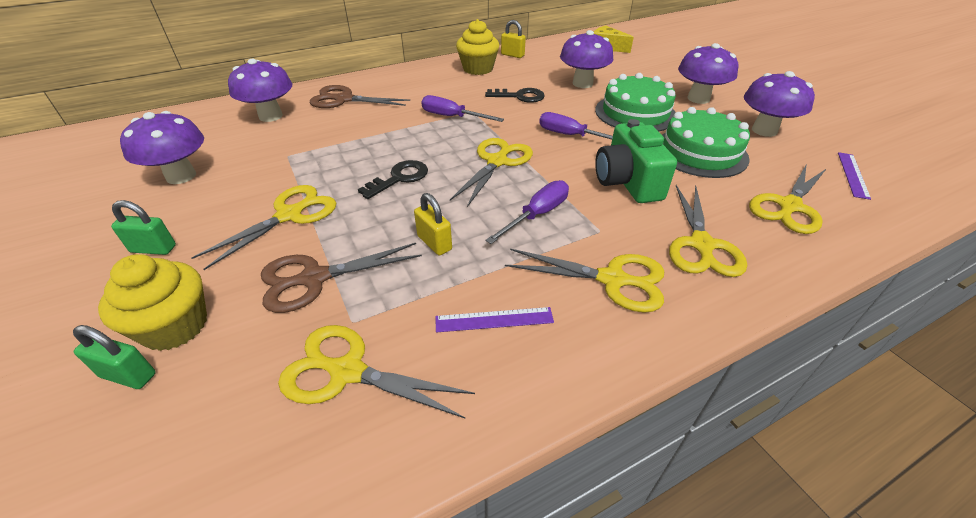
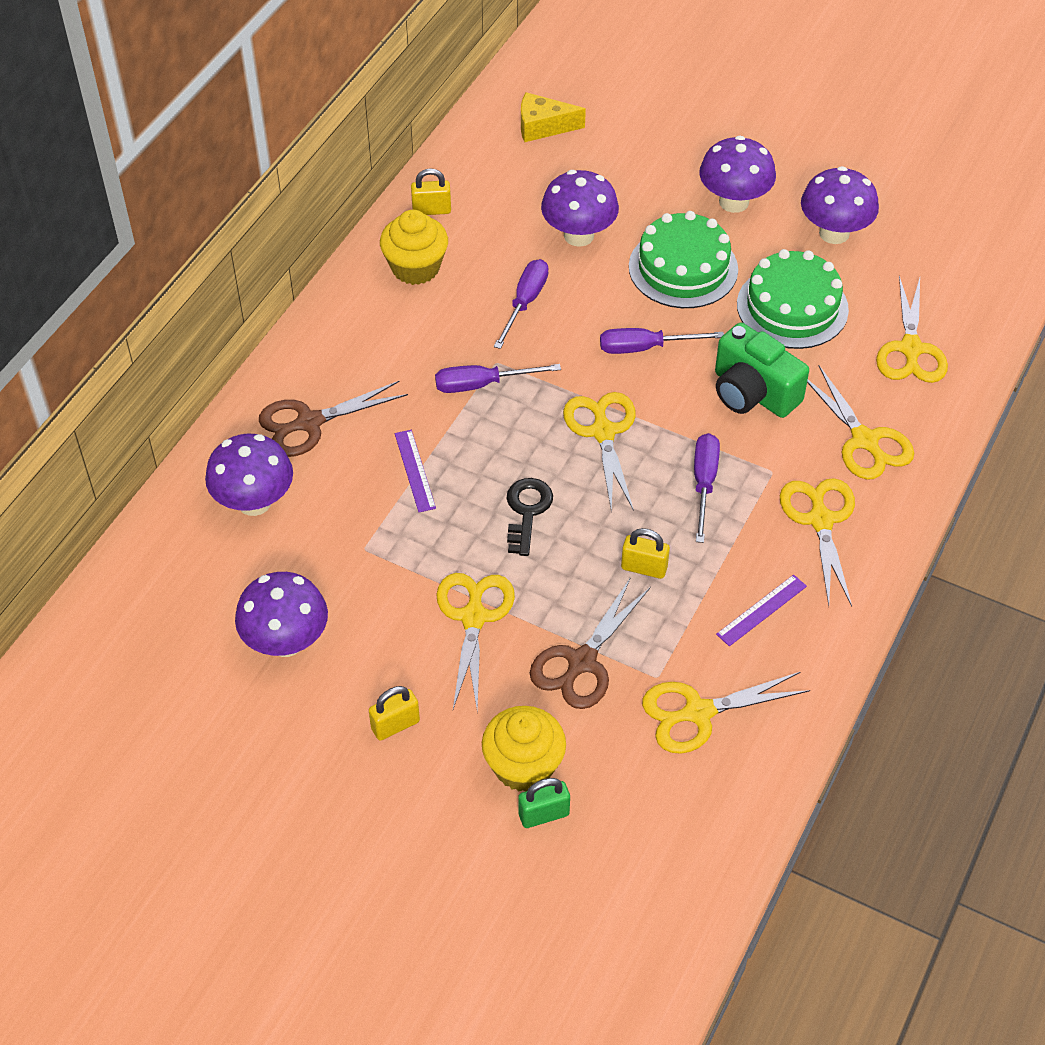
camera: 35 degrees left, 10 degrees up
(153, 249) = (395, 725): green padlock -> yellow padlock
(520, 96) = (525, 302): black key -> purple screwdriver
(613, 280) = (820, 520): yellow scissors -> yellow scissors turned 75 degrees counterclockwise
(852, 175) = (945, 270): purple ruler -> purple ruler (414, 470)

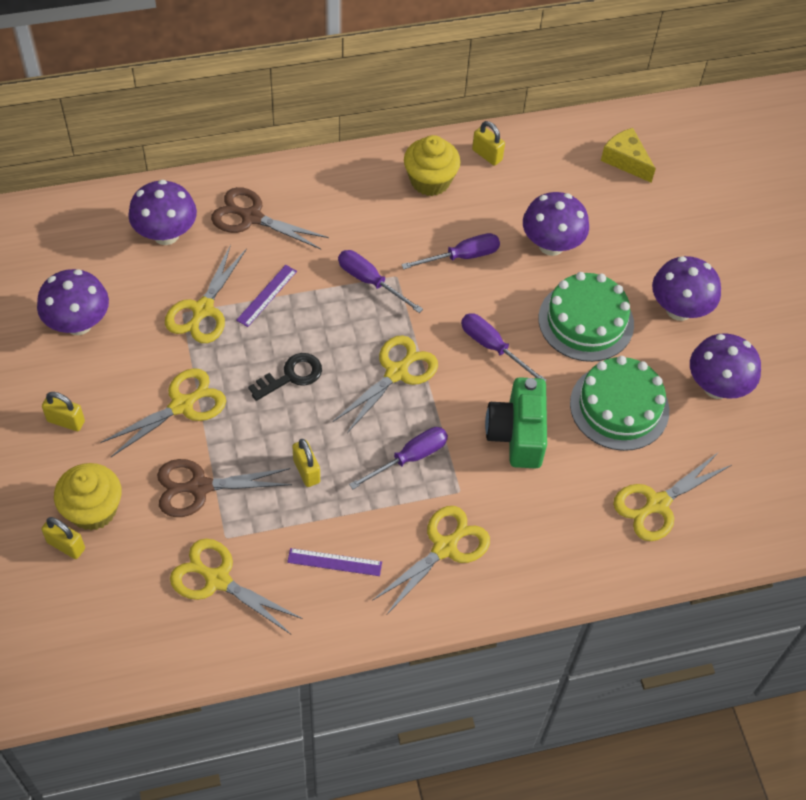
camera: 45 degrees right, 5 degrees up
(543, 814) = (66, 545): green padlock -> yellow padlock
(865, 441) = (542, 529): yellow scissors -> yellow scissors (202, 310)

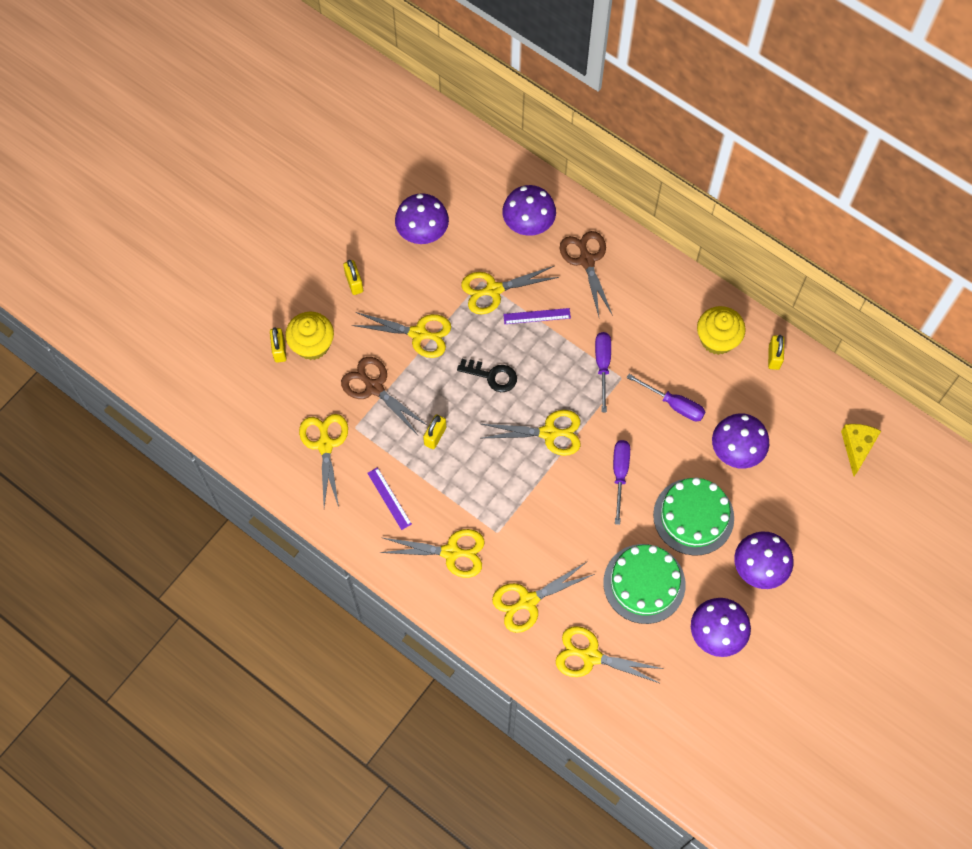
camera: 55 degrees right, 10 degrees up
(410, 458) = (495, 487): purple screwdriver -> none
(517, 434) = (567, 536): green camera -> none
(555, 517) = (527, 601): none -> yellow scissors

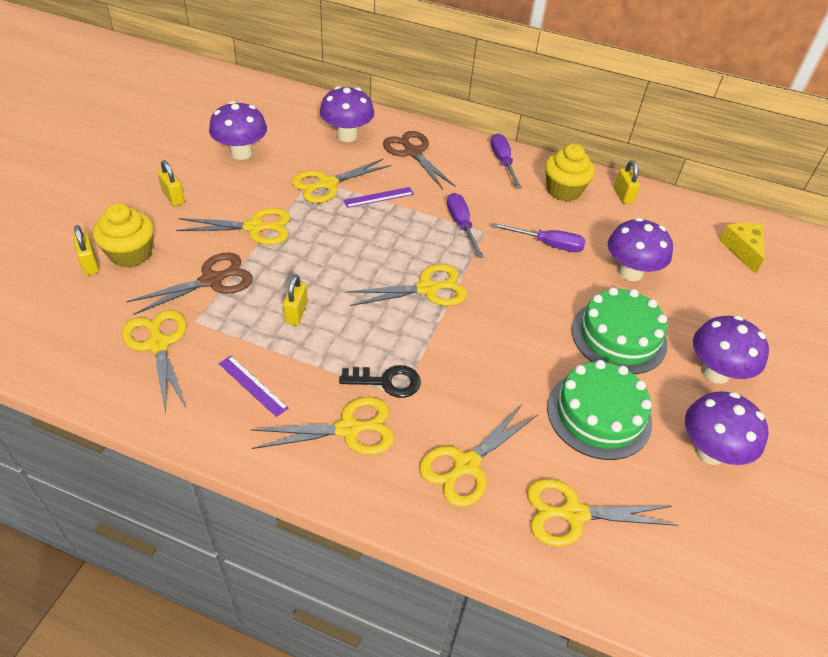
camera: 20 degrees left, 20 degrees down
(374, 387) = (212, 280): brown scissors -> brown scissors turned 120 degrees clockwise
(492, 376) = (347, 250): black key -> black key (387, 381)
(620, 474) = (520, 312): purple screwdriver -> purple screwdriver (503, 162)

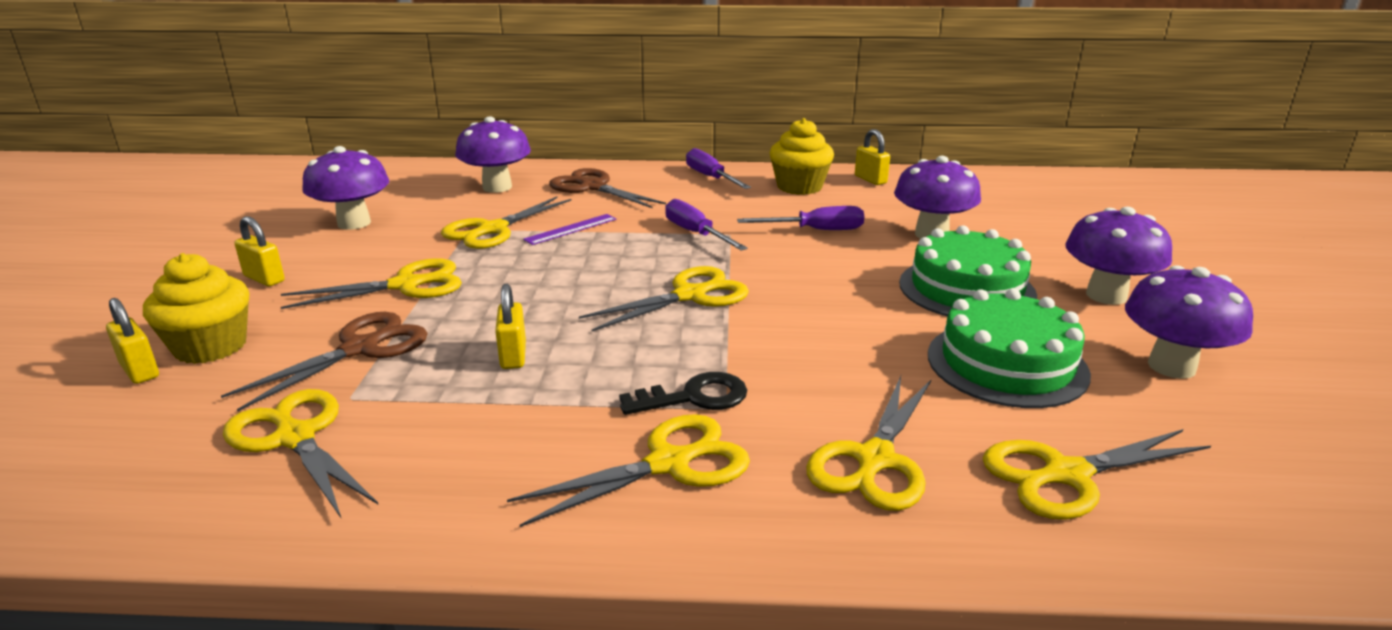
camera: 15 degrees left, 20 degrees down
(252, 385) = (482, 449): purple ruler -> none
(742, 250) = (1036, 196): yellow cheese -> none

